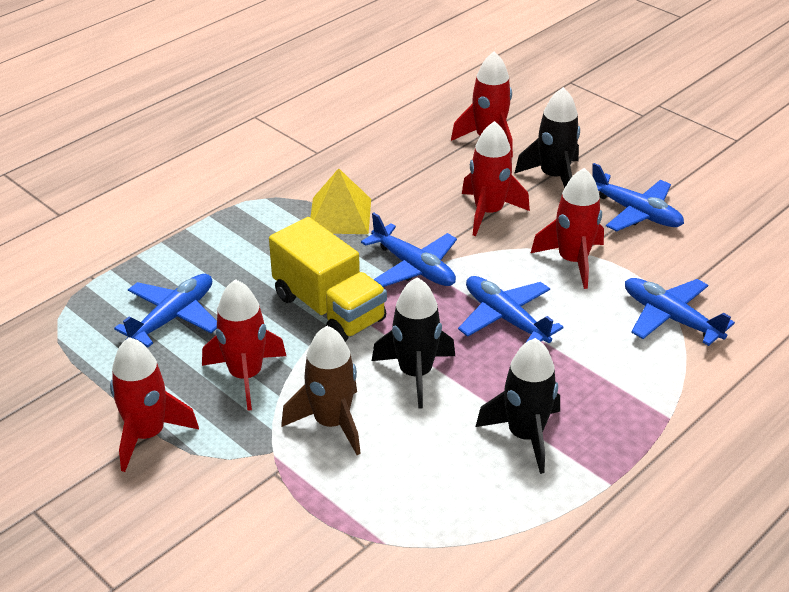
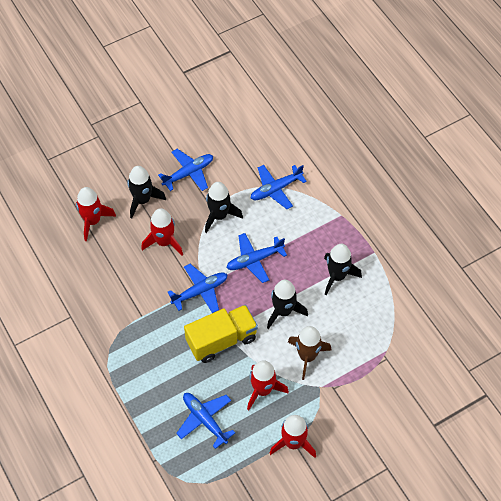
camera: 75 degrees left, 20 degrees up
(340, 215) = (140, 317): yellow pyramid -> none
(572, 261) = (219, 216): red rocket -> black rocket

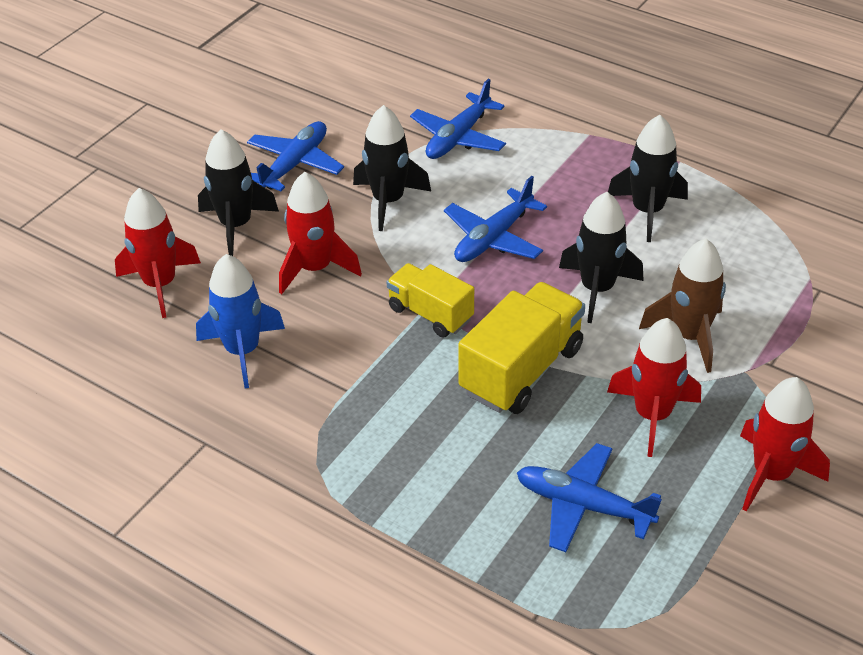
camera: 25 degrees left, 15 degrees down
(109, 275) = (242, 351): none -> blue rocket
(200, 291) = (430, 314): blue plane -> yellow truck

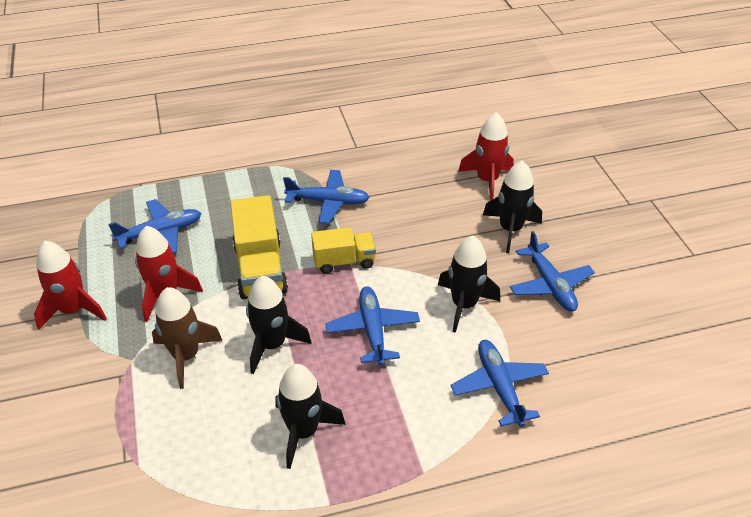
camera: 130 degrees right, 0 degrees up
(242, 351) = (401, 183): blue rocket -> none
(315, 268) = (435, 239): red rocket -> none
(349, 392) = (328, 202): none -> blue plane

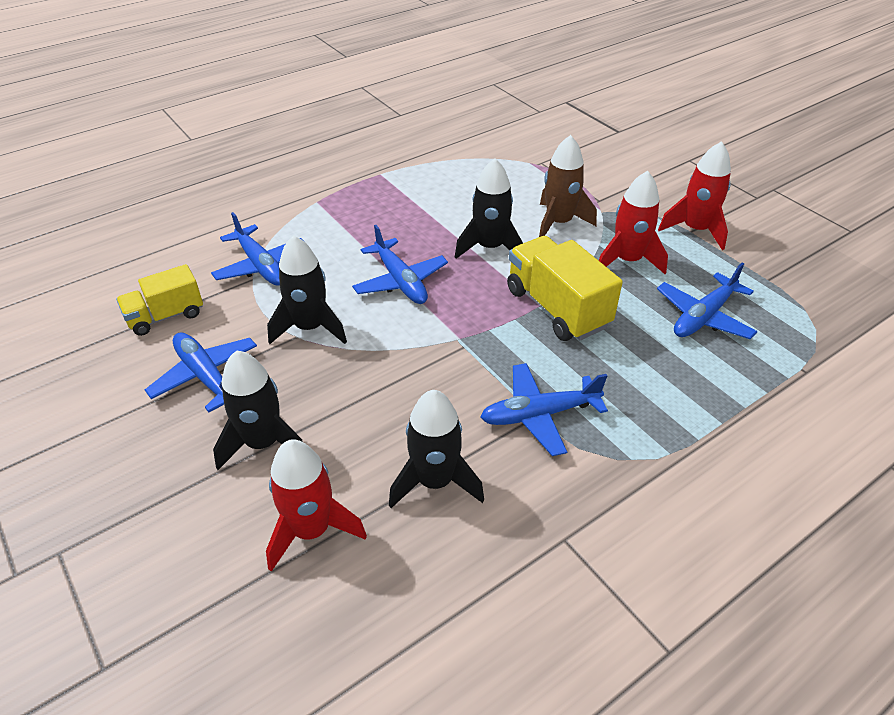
camera: 160 degrees right, 0 degrees up
(303, 431) = (422, 202): black rocket -> black rocket (435, 481)
(344, 261) = (469, 340): yellow truck -> yellow truck (166, 316)

